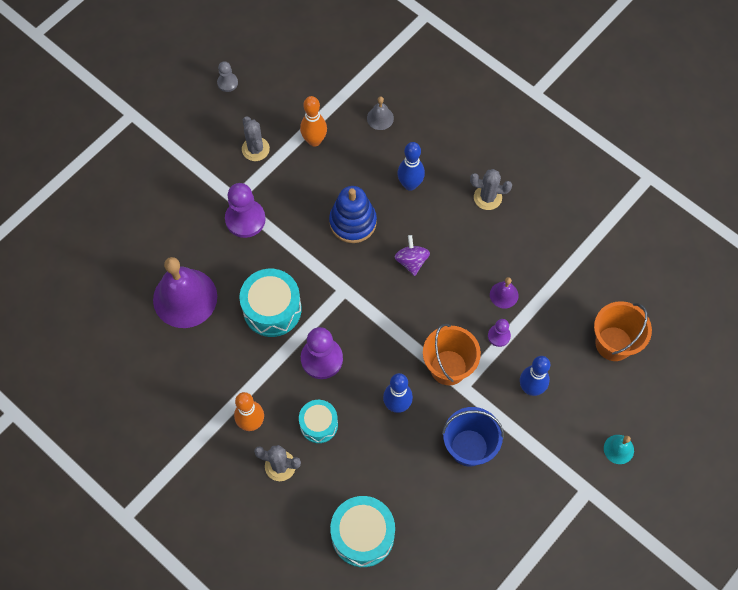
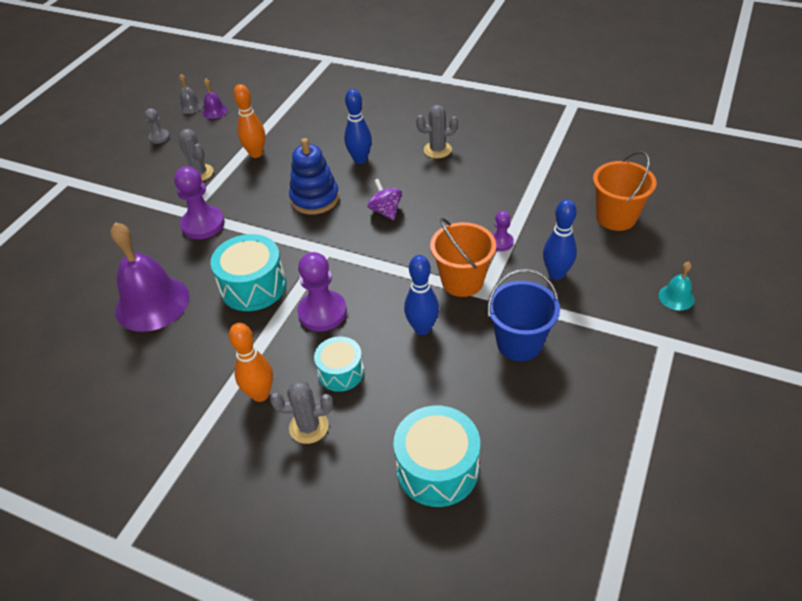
camera: 15 degrees left, 20 degrees down
(380, 118) = (313, 125): grey bell -> grey bell (191, 106)
(504, 295) = (489, 211): purple bell -> purple bell (215, 111)

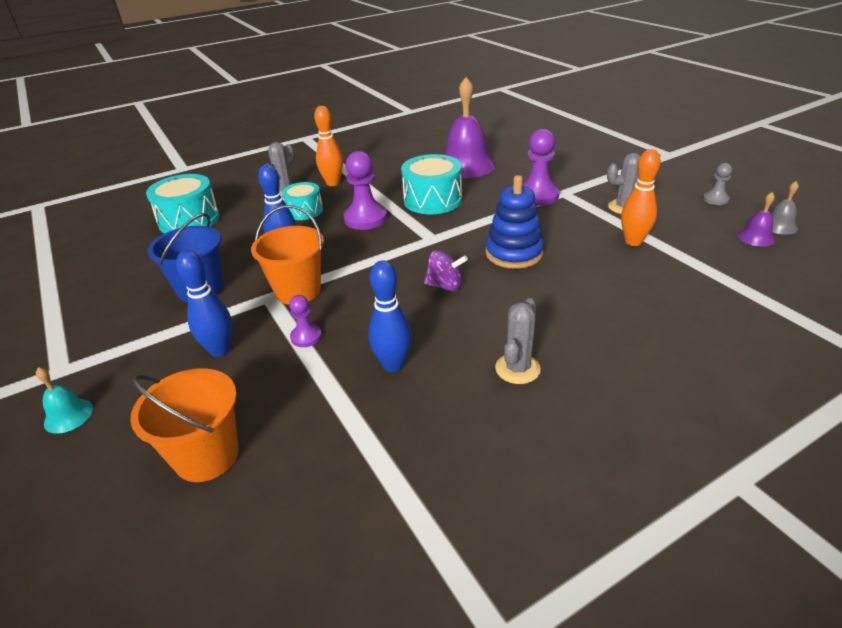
camera: 125 degrees right, 10 degrees down
(360, 159) = (556, 301): blue bowling pin -> blue bowling pin (393, 365)

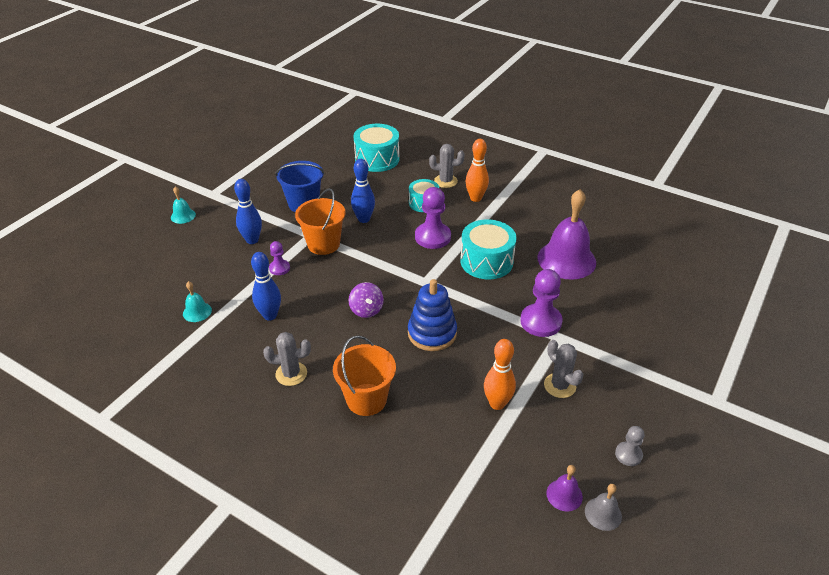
camera: 60 degrees right, 5 degrees up
(207, 456) = (173, 275): orange bucket -> orange bucket (366, 399)
(322, 442) = (197, 312): none -> turquoise bell

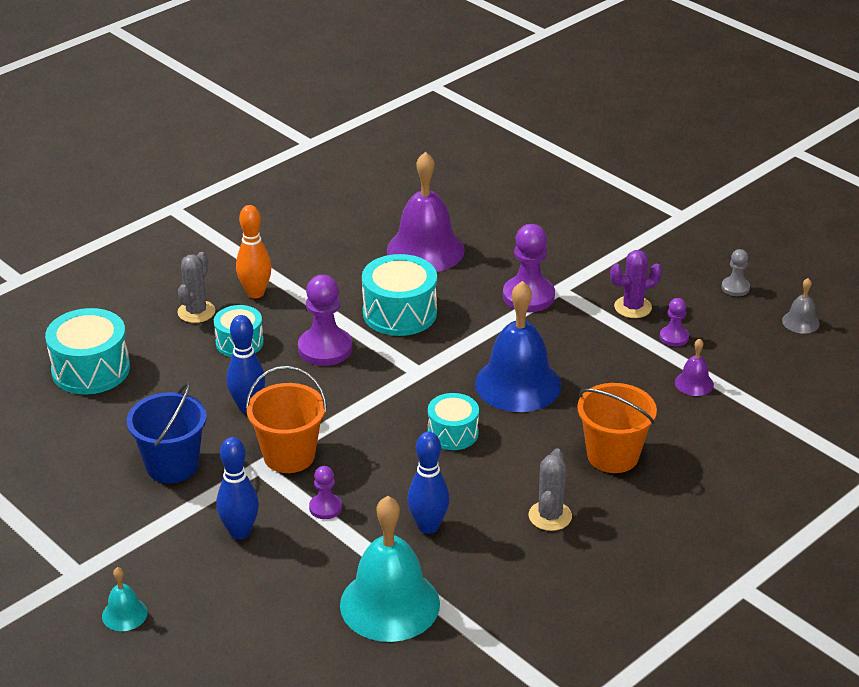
camera: 75 degrees left, 5 degrees down
(197, 312) = (390, 604): turquoise bell -> turquoise bell, size x2.22
(366, 310) = (453, 433): purple spinning top -> turquoise drum
(432, 333) = (518, 384): blue stacking toy -> blue bell
(497, 403) = (646, 357): orange bowling pin -> none
(532, 418) = (674, 337): none -> purple pawn
(559, 385) = (632, 307): grey cactus -> purple cactus
(564, 495) = (775, 340): purple bell -> purple bell (694, 383)

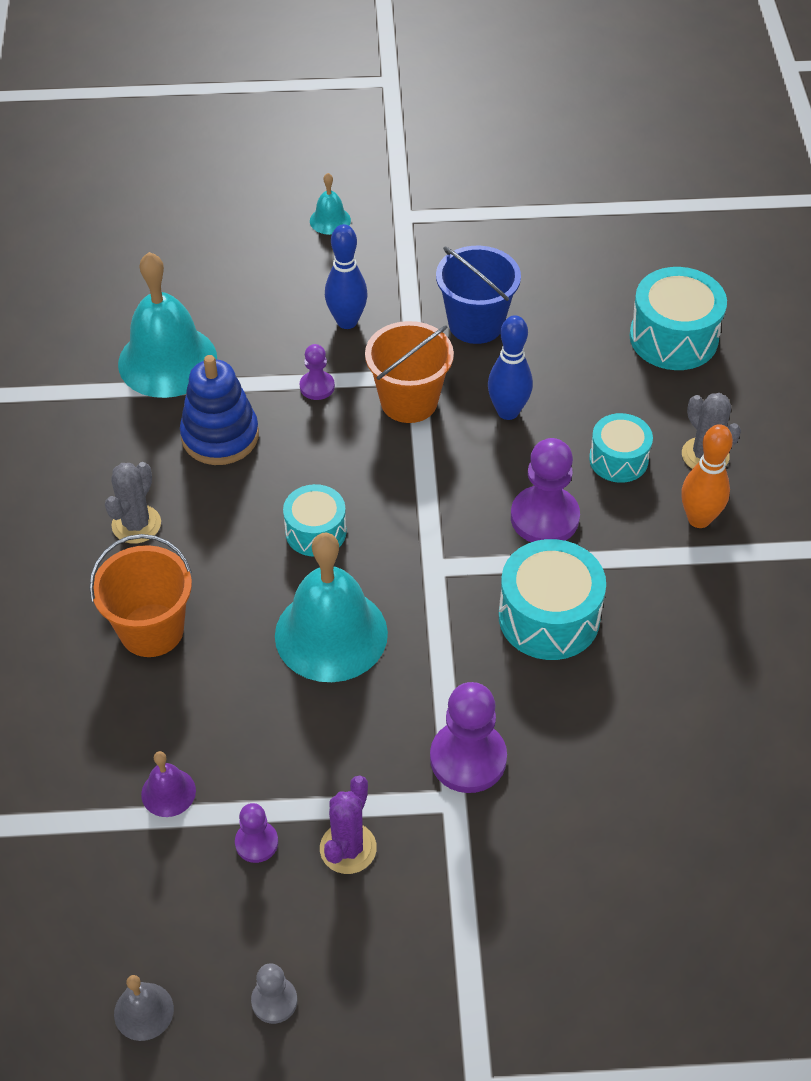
camera: 130 degrees right, 15 degrees up
(425, 250) = (653, 724): purple bell -> none
(428, 526) = (220, 436): blue bowling pin -> blue stacking toy
(518, 384) = (331, 634): blue bell -> turquoise bell
(550, 516) = (136, 524): grey cactus -> grey cactus turned 60 degrees clockwise

